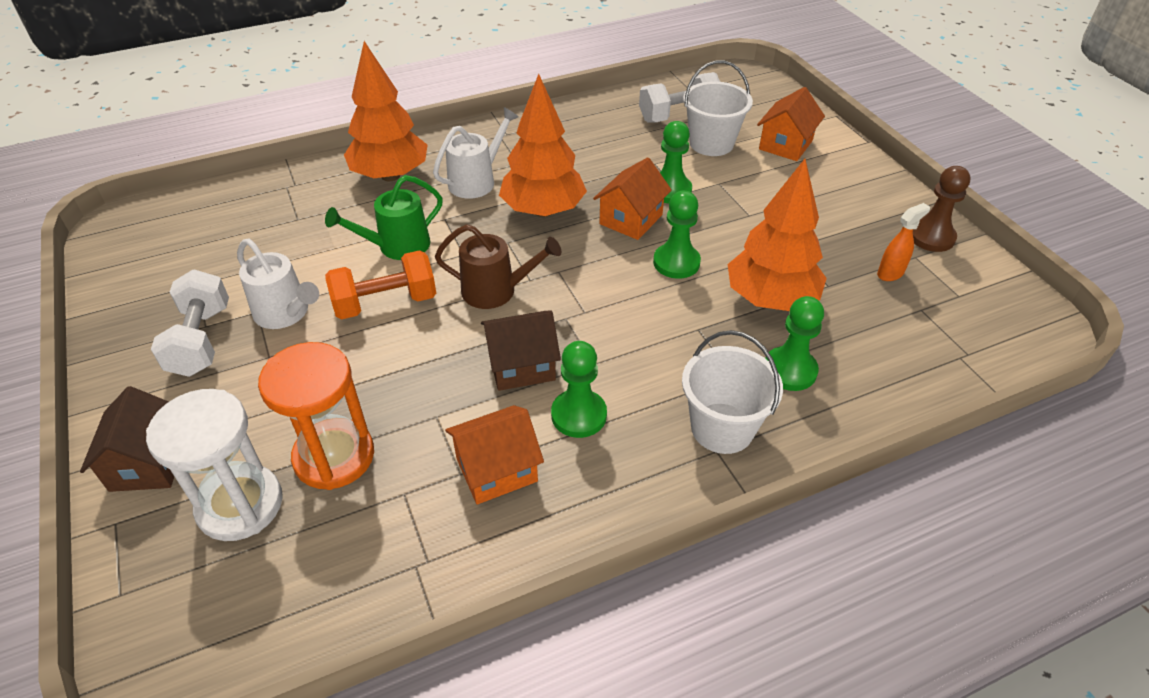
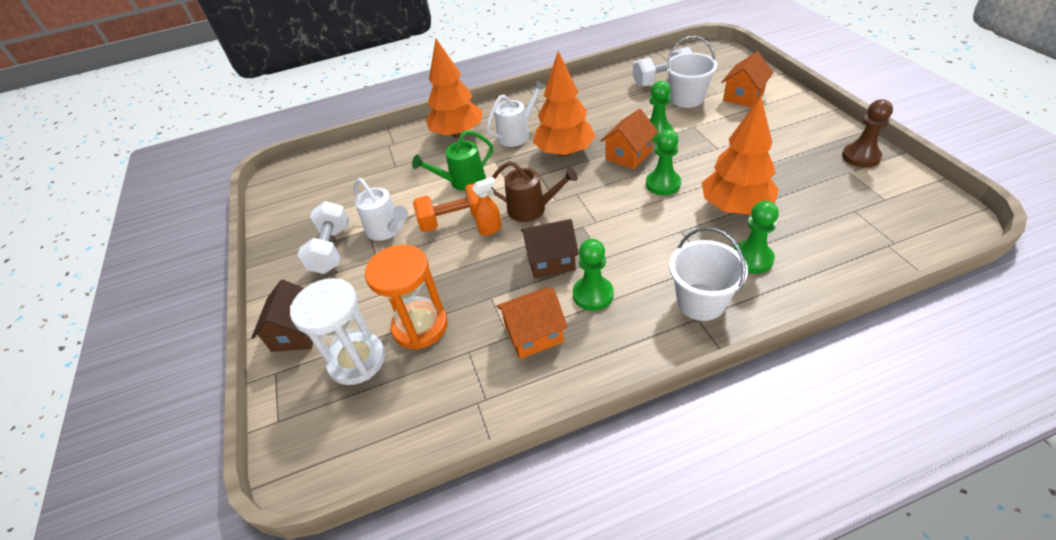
camera: 10 degrees right, 0 degrees up
(890, 273) = (829, 185): orange spray bottle -> orange spray bottle (490, 229)

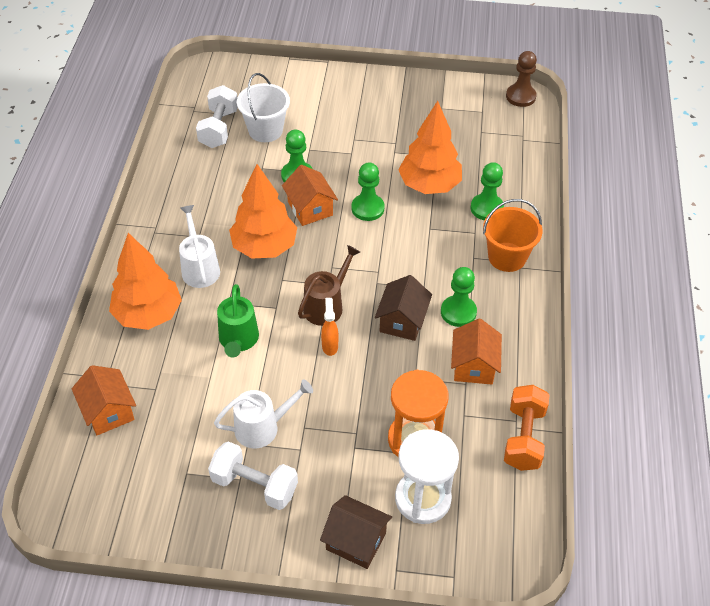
camera: 70 degrees left, 5 degrees up
(455, 220) = (294, 368): orange dumbbell -> orange dumbbell (524, 437)
(701, 302) = (507, 257): white bucket -> orange bucket
(743, 96) = (298, 98): orange house -> orange house (108, 411)
(860, 157) = (431, 92): brown pawn -> brown pawn (520, 96)

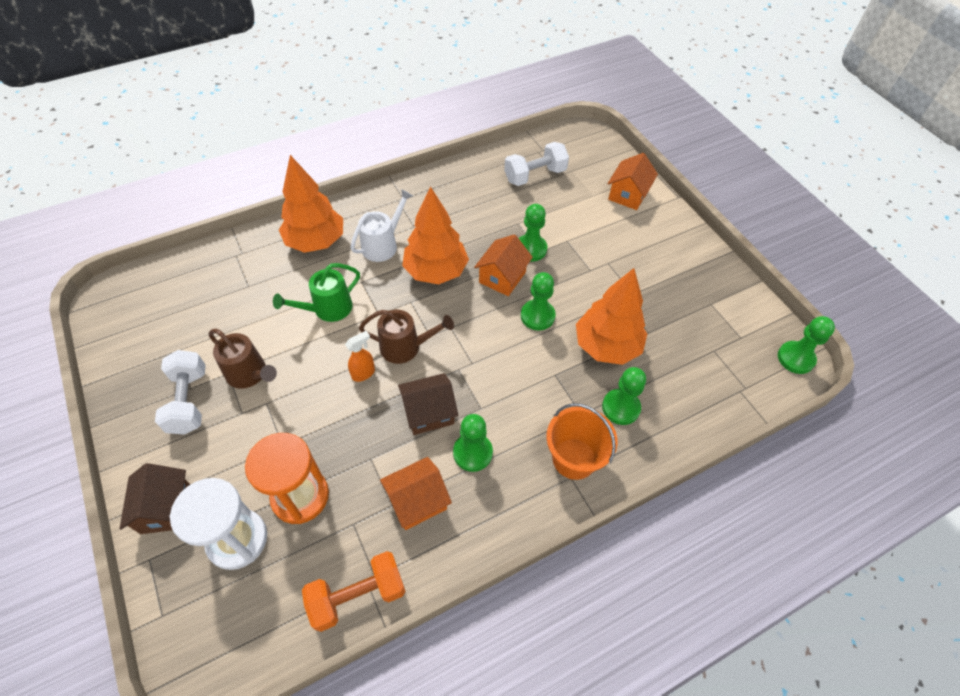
camera: 55 degrees right, 5 degrees up
(108, 411) = (211, 271): orange house -> orange house (628, 195)
(262, 427) = (249, 374): white watering can -> brown watering can
(265, 130) = (560, 202): white bucket -> none
(520, 96) = (795, 358): brown pawn -> green pawn

